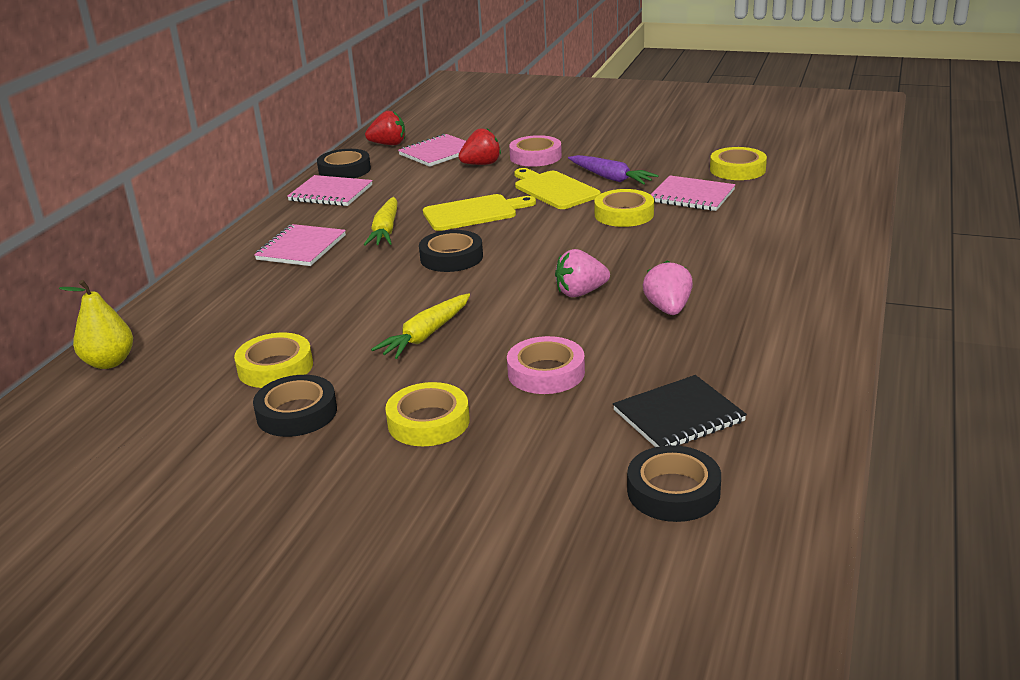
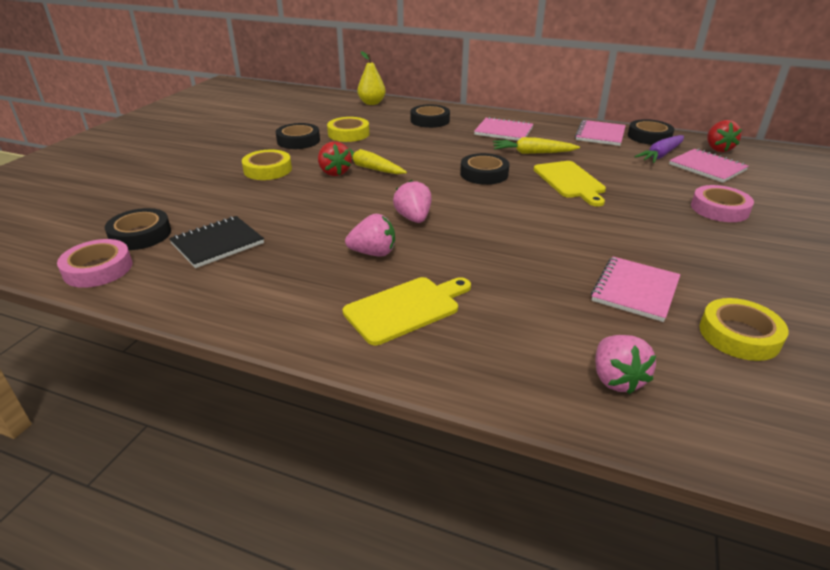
camera: 90 degrees right, 5 degrees up
(233, 302) = (430, 120): none -> black tape
(481, 164) = (686, 184): red strawberry -> red strawberry (334, 172)
(546, 372) = (301, 202): pink tape -> pink tape (98, 269)
(554, 189) = (632, 215): yellow cutting board -> yellow cutting board (406, 308)
(611, 178) = (674, 245): purple carrot -> purple carrot (660, 155)
(624, 214) = (576, 246): yellow tape -> none
(678, 416) = (217, 243): black notebook -> black notebook turned 75 degrees clockwise
(812, 208) = (616, 379): none -> pink strawberry

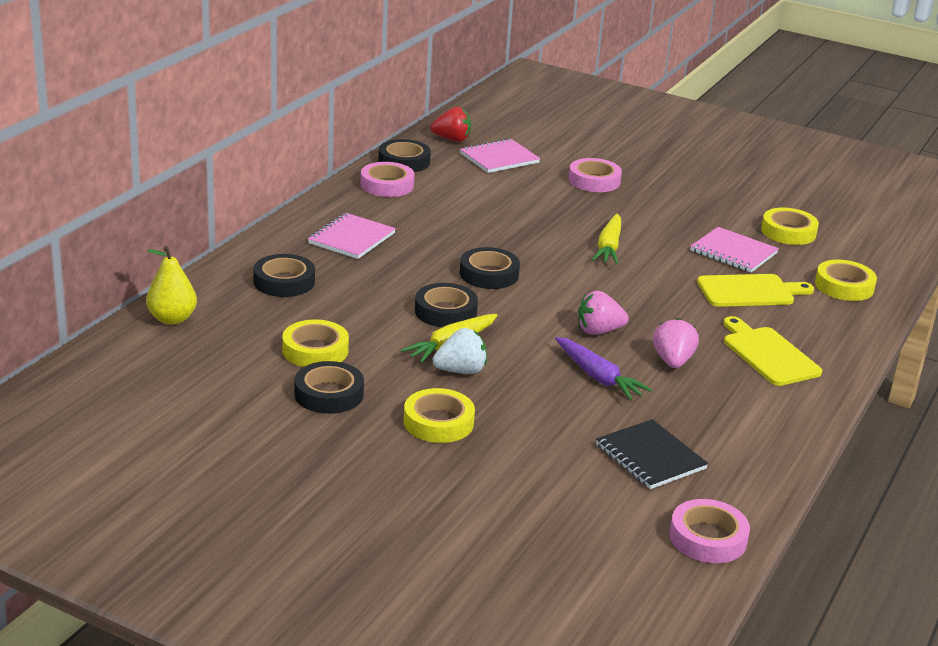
camera: 85 degrees left, 5 degrees down
(140, 235) = (626, 516): black tape -> black tape (445, 311)
(334, 172) = (461, 371): red strawberry -> white strawberry
(532, 153) = (433, 235): yellow carrot -> yellow carrot (609, 247)
(570, 181) = (520, 231): yellow cutting board -> yellow cutting board (749, 291)
(600, 135) = (387, 185): pink notebook -> pink tape
(616, 379) = (844, 286): pink strawberry -> yellow tape
(660, 155) = (460, 170): purple carrot -> purple carrot (598, 377)

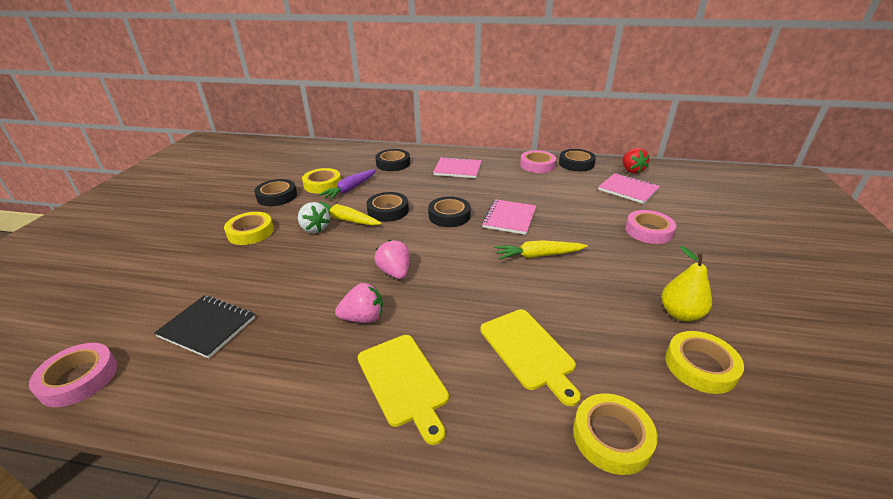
camera: 75 degrees right, 5 degrees up
(172, 319) = (339, 150): yellow pear -> yellow pear (680, 314)
(598, 377) = (324, 283): purple carrot -> purple carrot (350, 189)
(650, 457) = (207, 327): black notebook -> black notebook turned 75 degrees clockwise
(733, 252) = (603, 328): pink notebook -> pink notebook (509, 218)
(768, 354) = (404, 382): yellow cutting board -> yellow cutting board turned 105 degrees clockwise

